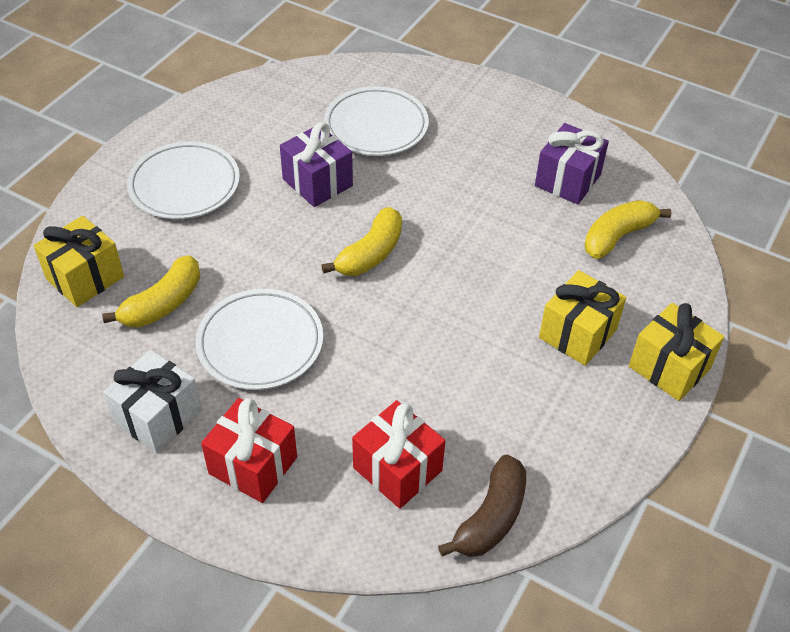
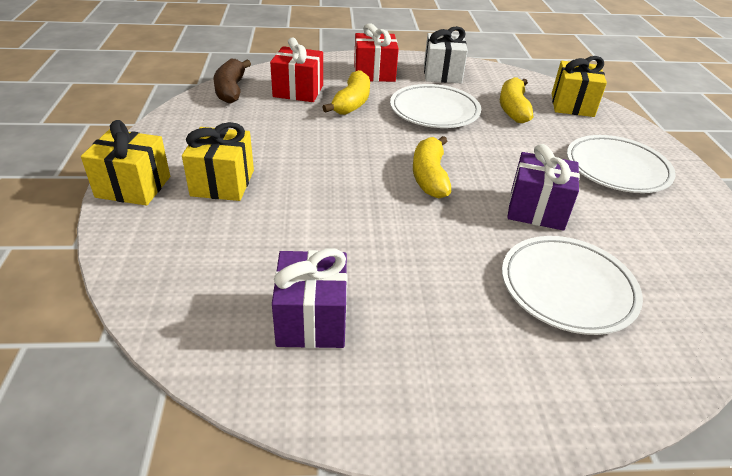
camera: 145 degrees right, 10 degrees down
(617, 236) = (221, 276): yellow banana -> yellow banana (352, 103)

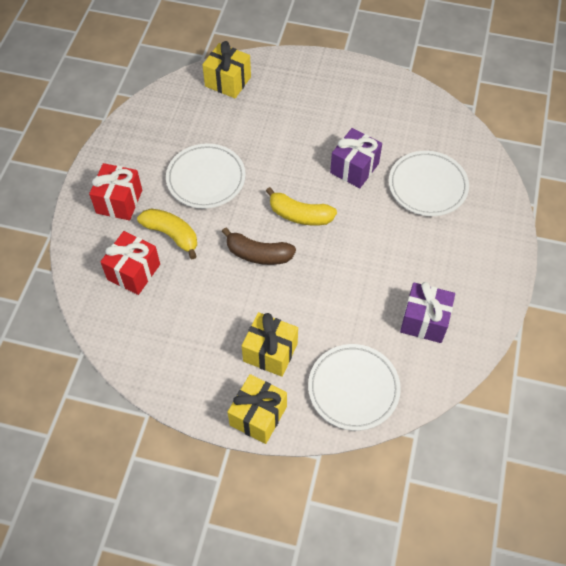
camera: 70 degrees left, 20 degrees up
(231, 90) = (111, 327): brown banana -> brown banana (258, 254)
(442, 74) = (140, 149): white gift -> none
(513, 109) = (220, 123): yellow banana -> none
(617, 168) = (322, 100): white plate -> white plate (353, 388)

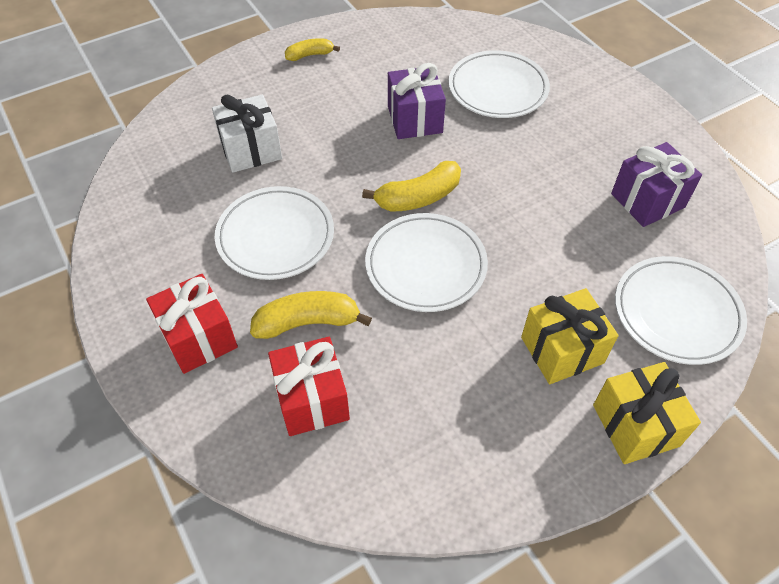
camera: 45 degrees left, 5 degrees down
(228, 81) = (183, 129): yellow gift -> none
(247, 120) = (251, 150): none -> white gift
(258, 254) = (425, 266): brown banana -> white plate
(344, 83) = (310, 55): none -> yellow banana

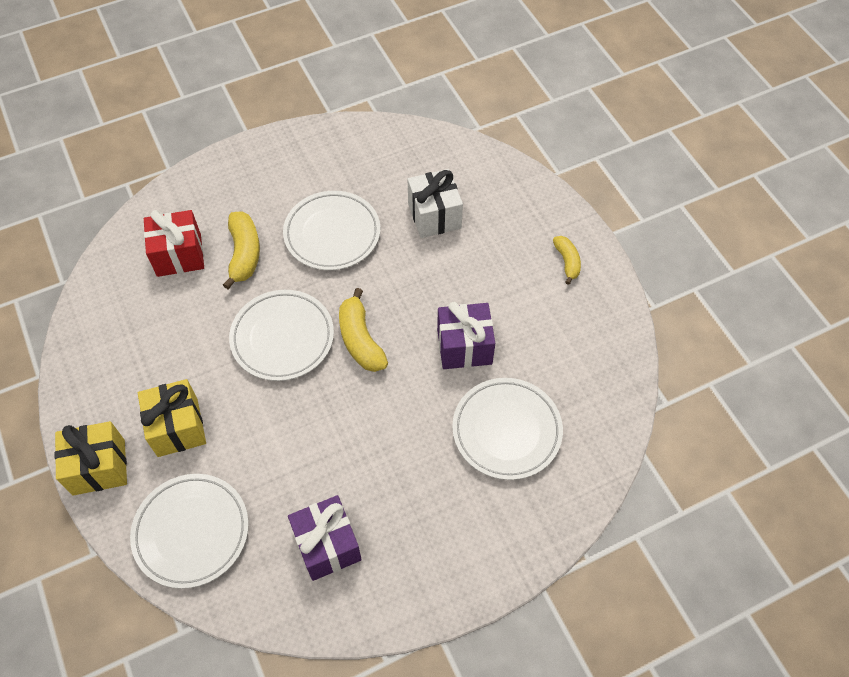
camera: 95 degrees right, 5 degrees up
(199, 337) = (246, 189): red gift -> none

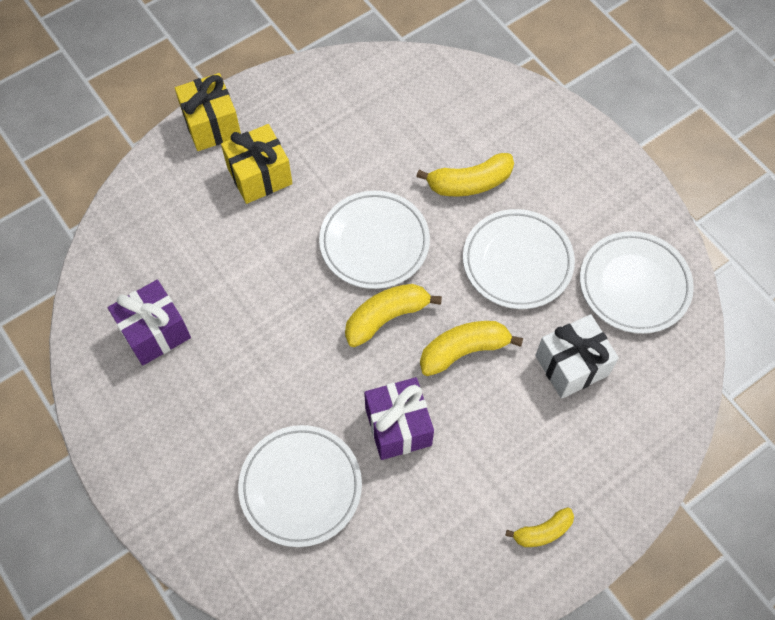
camera: 80 degrees right, 5 degrees up
(179, 255) = (453, 125): red gift -> none
(191, 532) = (157, 214): white plate -> white plate (634, 285)
(405, 287) = (464, 350): none -> yellow banana

